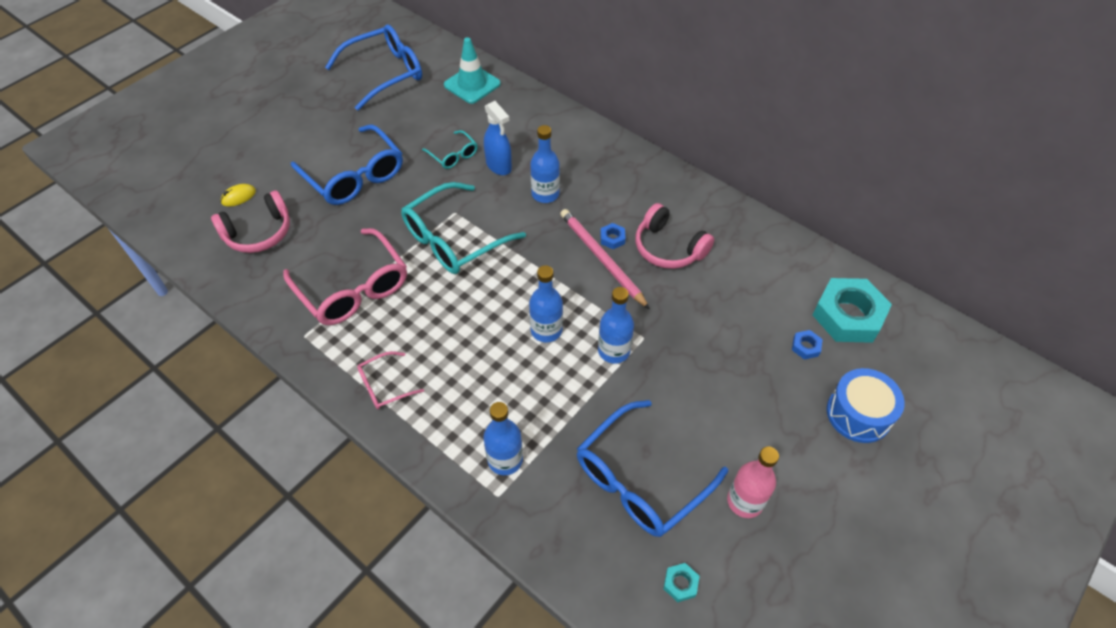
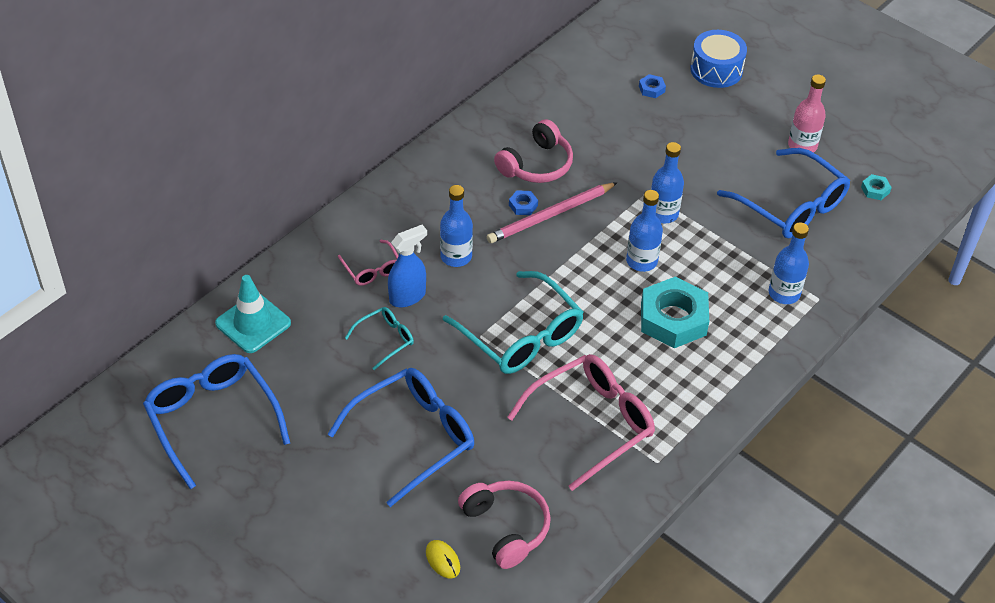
camera: 90 degrees left, 5 degrees down
(384, 386) = (714, 386): pink glasses -> pink glasses (372, 269)
(848, 316) = (617, 58): turquoise nut -> turquoise nut (673, 319)

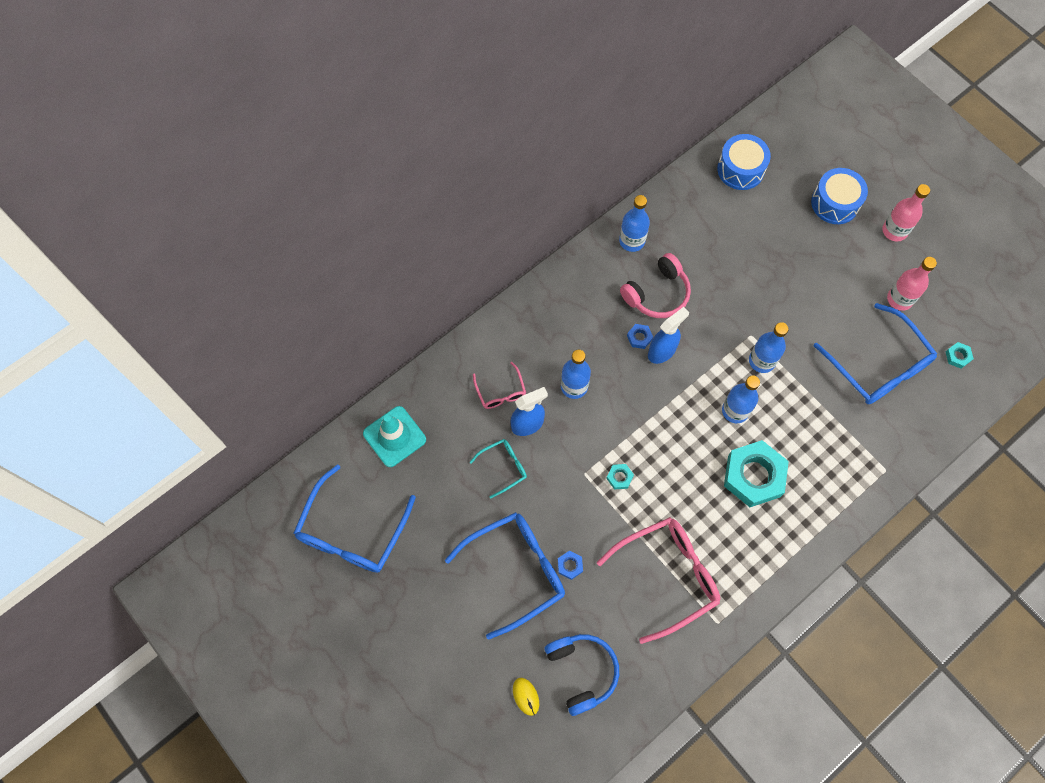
camera: 10 degrees right, 20 degrees up
(213, 419) = (352, 531): blue glasses -> blue glasses turned 135 degrees counterclockwise
(506, 527) = (582, 671): pink headphones -> blue headphones
(521, 335) = (619, 477): turquoise glasses -> turquoise nut
(550, 215) = (662, 351): pink pencil -> blue spray bottle
(609, 49) = (740, 169): none -> blue drum
(651, 89) = (772, 219): blue nut -> blue nut (570, 566)
(784, 88) = (894, 231): none -> pink bottle
(784, 293) = (855, 461): blue bottle -> blue bottle (632, 241)

